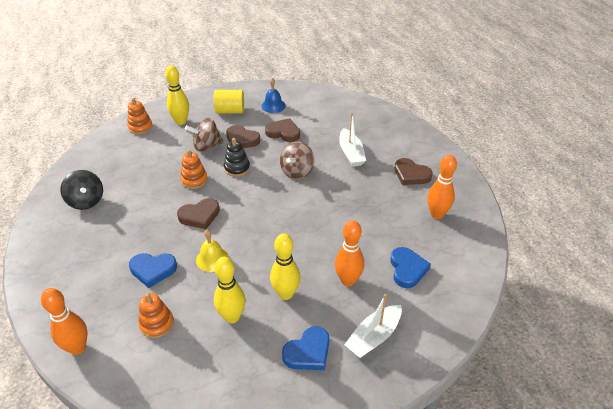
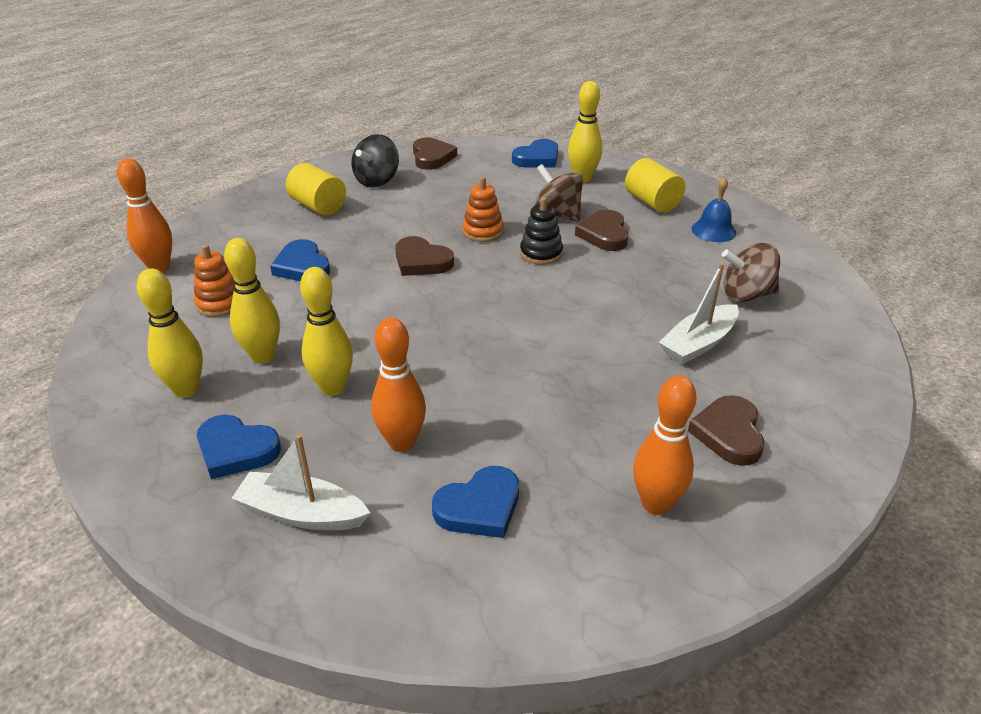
camera: 60 degrees right, 5 degrees down
(87, 239) = (318, 206): none -> yellow cylinder
(140, 127) = (537, 158): orange stacking toy -> blue heart
(212, 259) = (352, 301): yellow bell -> none
(236, 363) = (186, 389): none -> yellow bowling pin
(283, 133) = (664, 262): brown heart -> brown heart (432, 157)
(297, 172) = (592, 306): brown spinning top -> brown spinning top (746, 295)

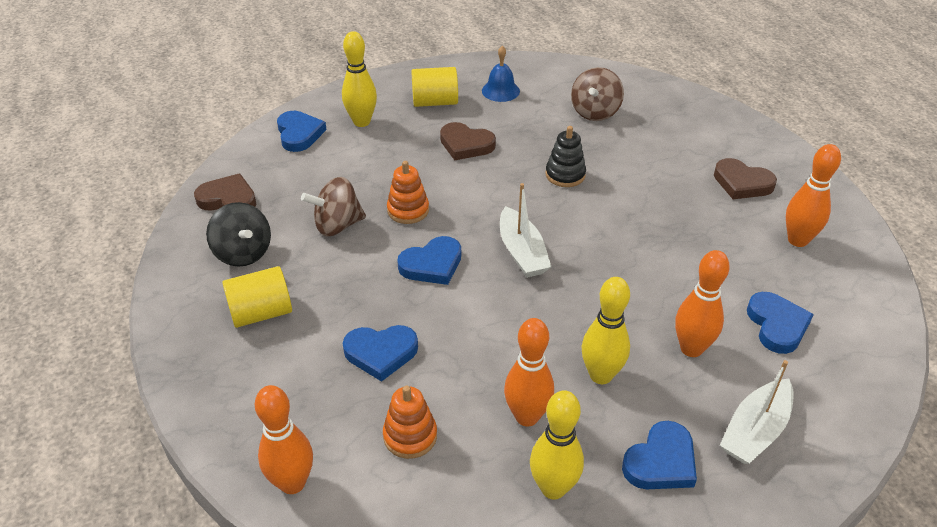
camera: 65 degrees left, 5 degrees up
(263, 356) = (527, 416): yellow bowling pin -> orange bowling pin
(421, 261) = (432, 264): brown heart -> blue heart
(541, 253) = (470, 188): black stacking toy -> black stacking toy (565, 175)
(558, 214) = (413, 157): brown spinning top -> brown spinning top (337, 225)
(698, 344) = (641, 156): white boat -> white boat (522, 252)

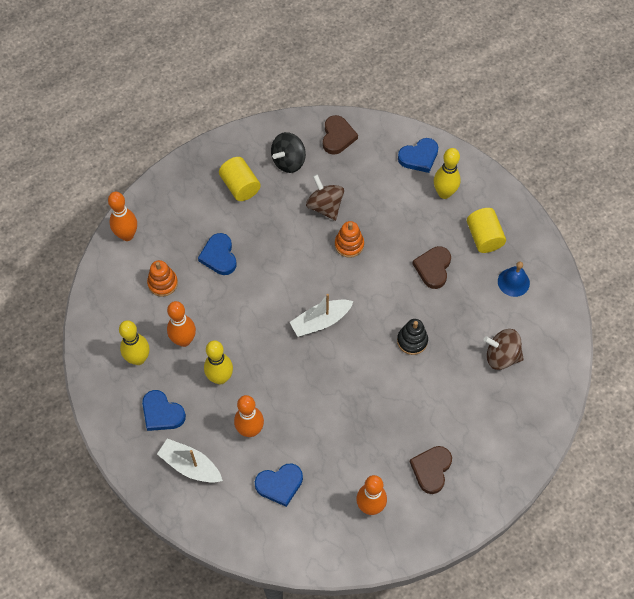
camera: 80 degrees right, 20 degrees up
(432, 264) = (298, 269): blue heart -> none

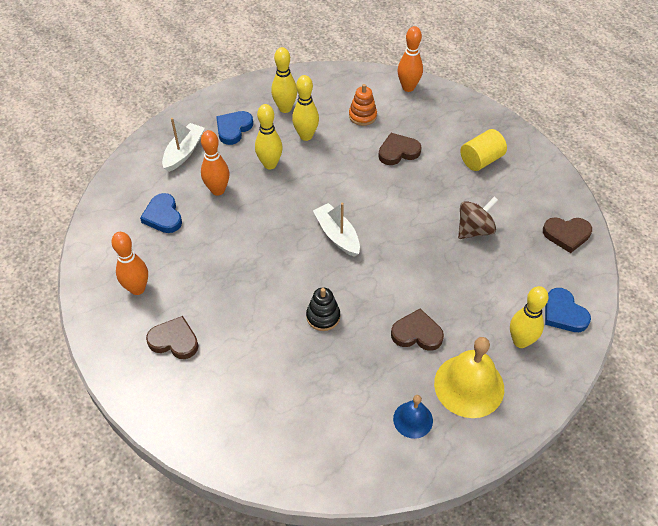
camera: 85 degrees right, 10 degrees down
(184, 340) = (306, 136): orange bowling pin -> yellow bowling pin
(219, 256) = (398, 151): blue heart -> brown heart
(288, 161) = (522, 195): black spinning top -> none
(349, 244) = (432, 253): orange stacking toy -> none
(484, 237) = (469, 385): yellow cylinder -> yellow bell
(501, 356) = (312, 407): brown spinning top -> none

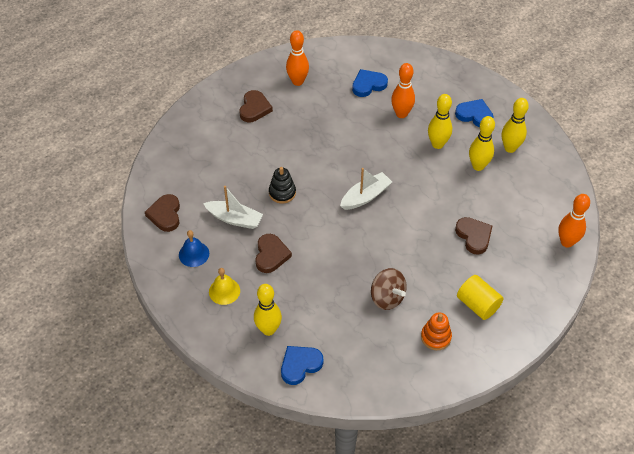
camera: 85 degrees right, 0 degrees up
(184, 152) = (439, 87): white boat -> white boat (235, 219)
(362, 116) = (515, 206): orange stacking toy -> orange stacking toy (436, 337)
(469, 385) = (224, 291): yellow bell -> yellow bell, size x0.55
(566, 235) = (392, 375): brown heart -> brown heart (165, 215)

